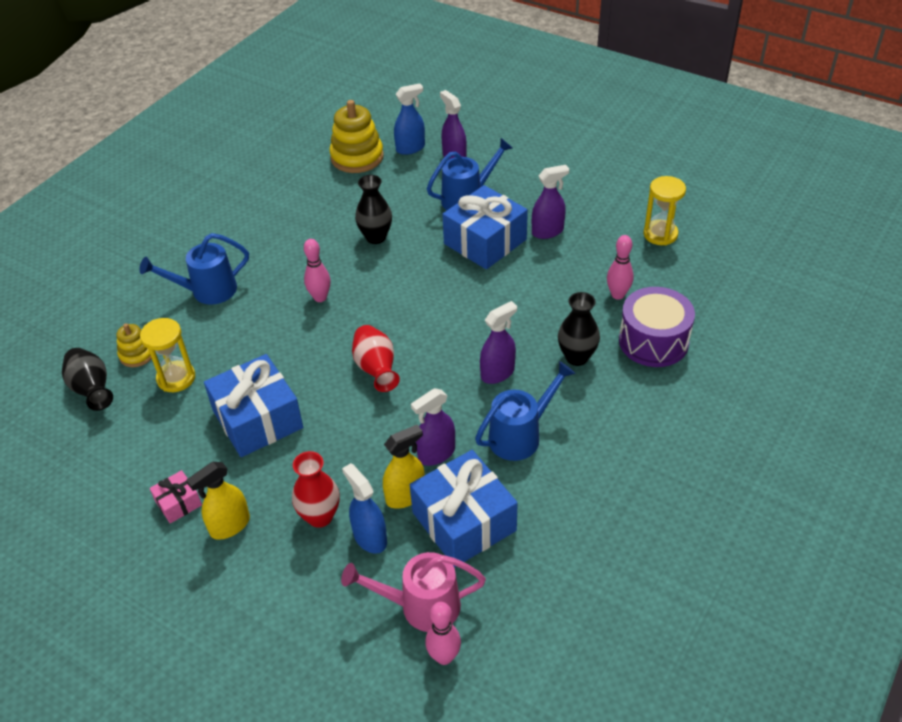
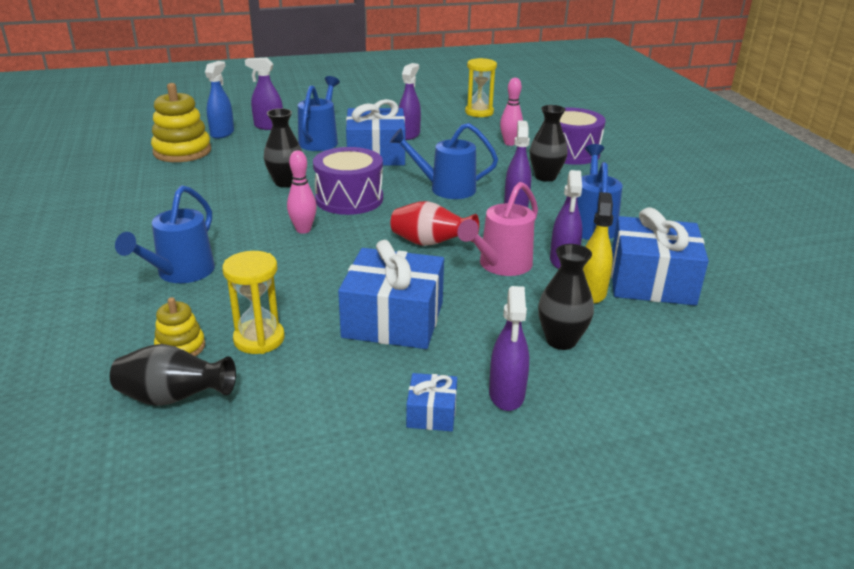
camera: 50 degrees left, 15 degrees down
(178, 503) = (431, 413): pink gift -> blue gift
(229, 526) = (506, 394): yellow spray bottle -> purple spray bottle
(320, 516) = (561, 340): red vase -> black vase
(370, 537) = (617, 328): blue spray bottle -> none
(392, 284) = (349, 199): none -> purple drum
(420, 606) = (723, 338): pink watering can -> pink watering can (500, 266)
(444, 657) = (791, 351): pink bowling pin -> none
(475, 318) = (445, 188): none -> blue watering can

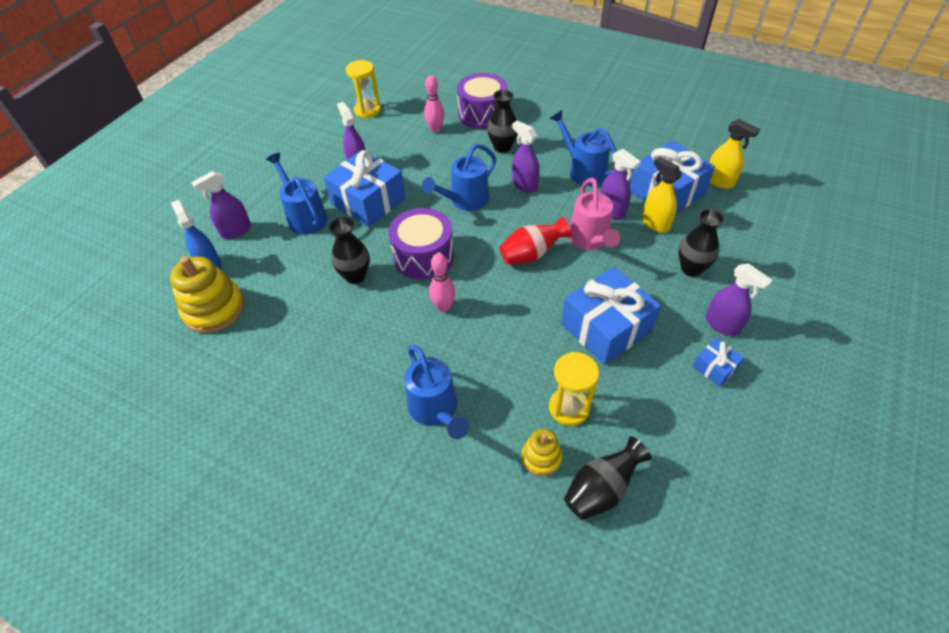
camera: 45 degrees left, 20 degrees up
(737, 307) = (719, 181): none -> yellow spray bottle

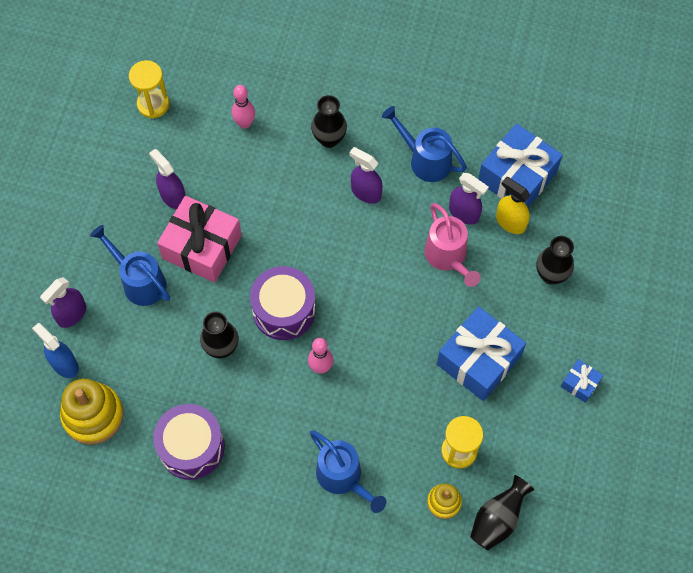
camera: 15 degrees left, 15 degrees up
(368, 201) = (202, 247): blue gift -> pink gift
(465, 201) = (307, 227): blue watering can -> none
(482, 114) = (293, 88): purple drum -> purple drum (191, 447)
(531, 254) = (393, 287): red vase -> none
(719, 181) = (570, 151): yellow spray bottle -> none
(722, 325) = (584, 336): purple spray bottle -> none

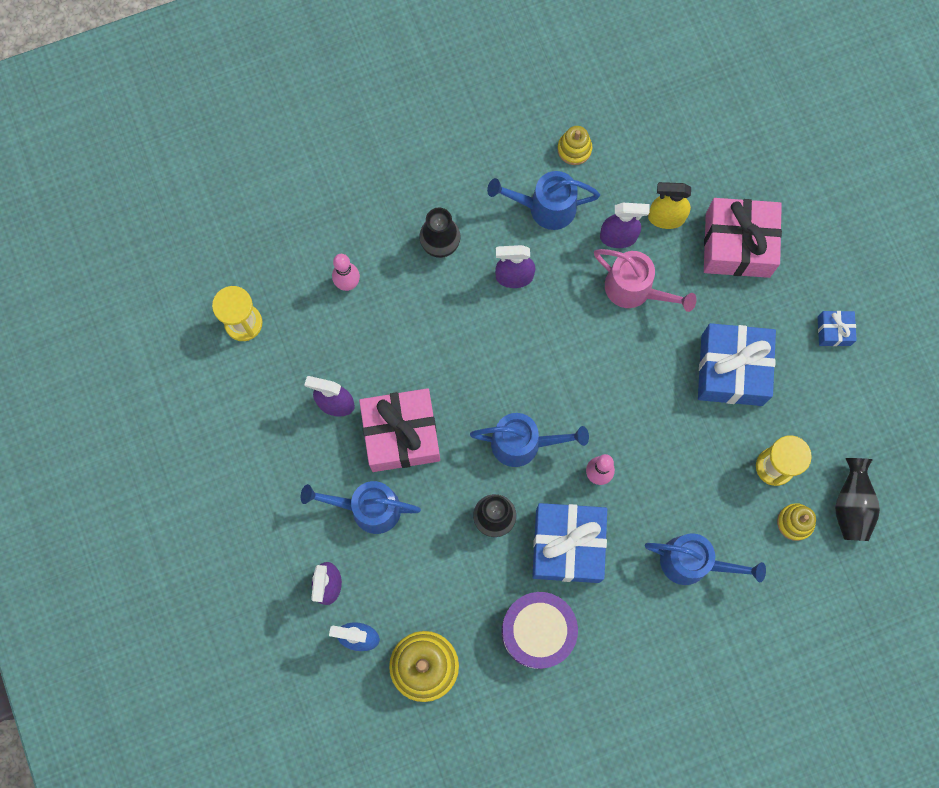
camera: 35 degrees left, 10 degrees up
(284, 310) = (524, 443): purple drum -> blue watering can
(477, 133) = (574, 149): none -> yellow stacking toy
(517, 177) = (641, 169): blue gift -> blue gift (567, 545)
(551, 275) = (737, 245): black vase -> pink gift

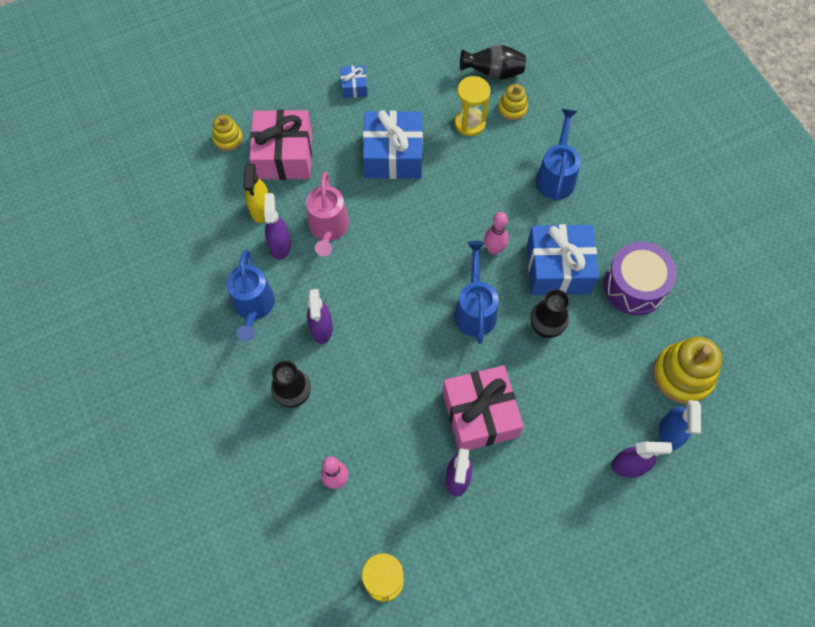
camera: 95 degrees left, 10 degrees down
(367, 508) = (553, 438): blue watering can -> none
(574, 149) = (196, 286): yellow stacking toy -> yellow stacking toy (228, 138)
(635, 290) = (328, 229): pink watering can -> pink watering can turned 150 degrees clockwise

